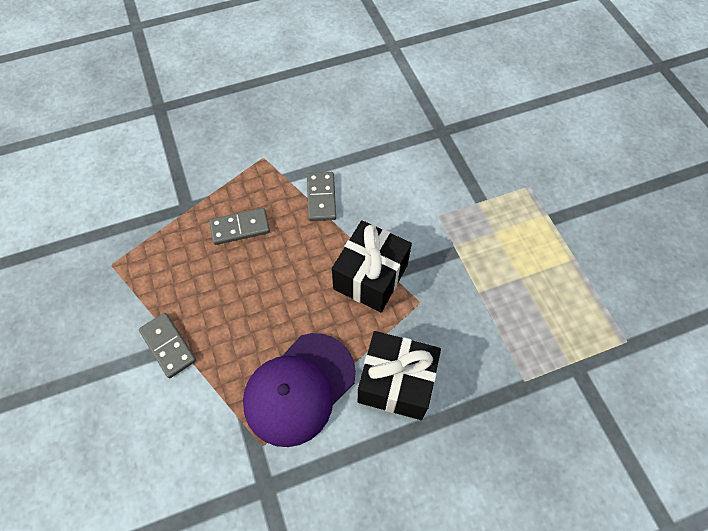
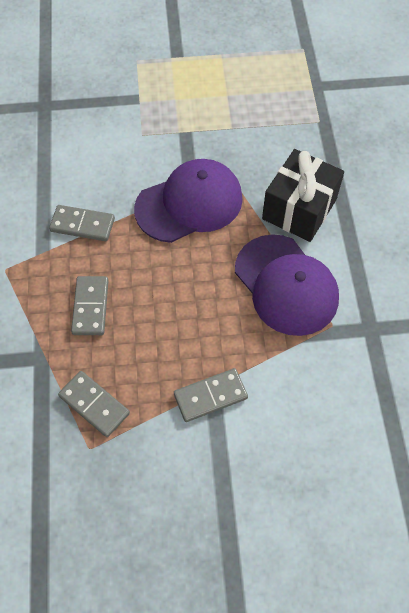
camera: 75 degrees left, 0 degrees up
(149, 257) = (94, 404): none -> grey domino
(370, 277) = (189, 203): black gift -> purple cap

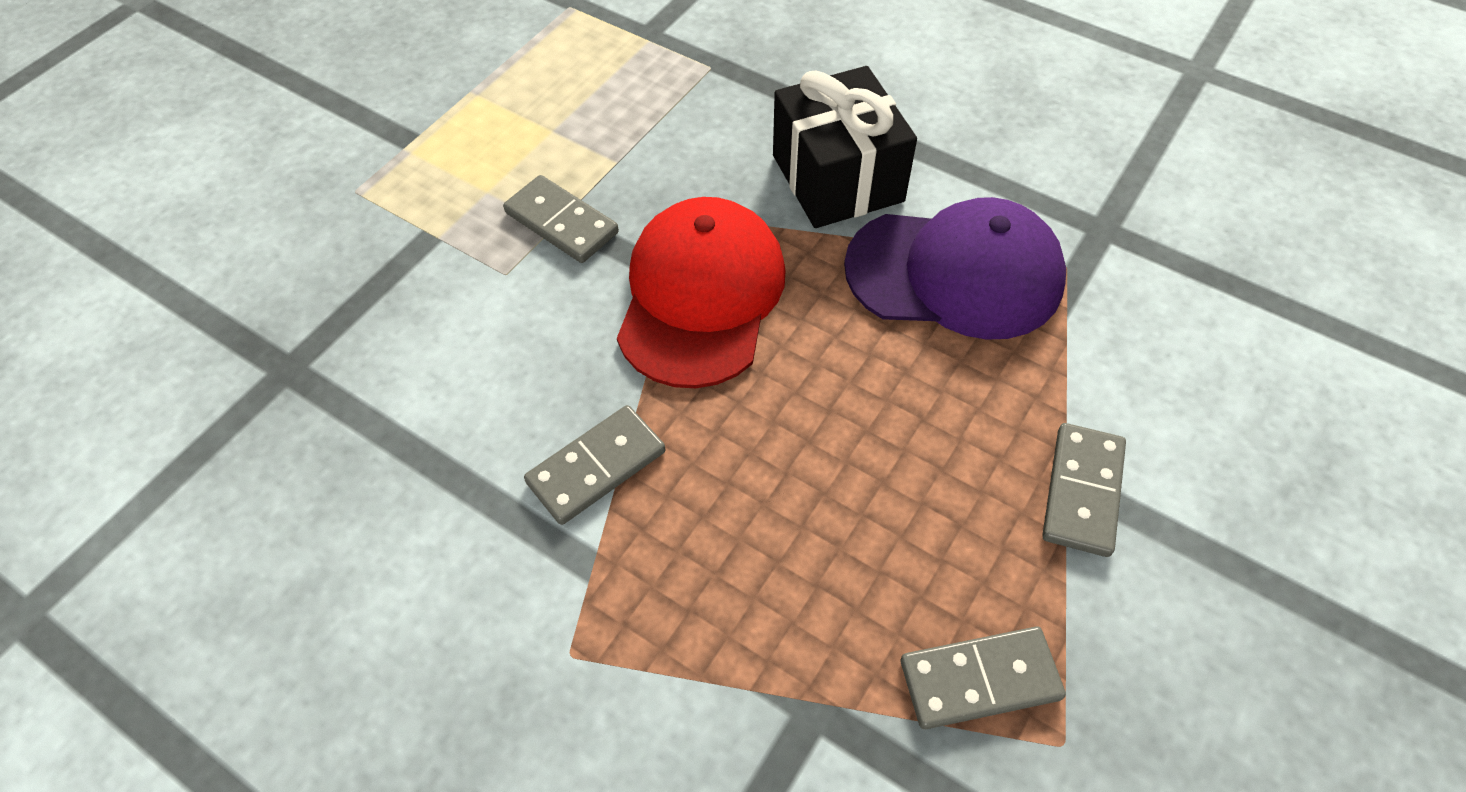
camera: 50 degrees left, 5 degrees down
(90, 307) = (774, 560): grey domino -> grey domino (561, 223)
(189, 203) = (701, 296): purple cap -> red cap

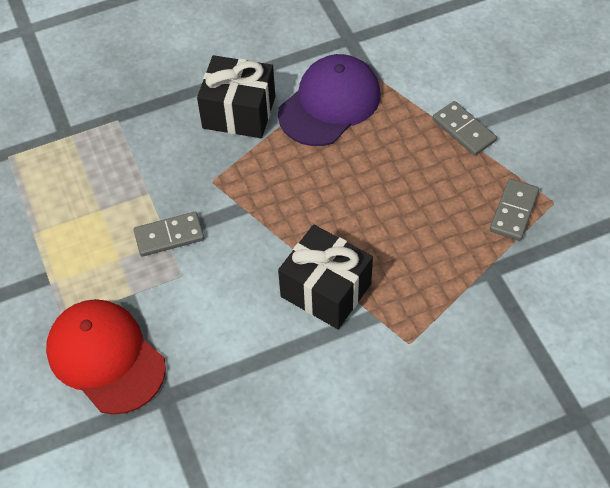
camera: 55 degrees left, 0 degrees up
(596, 467) = (326, 290): grey domino -> black gift
(701, 296) = (264, 203): red cap -> red cap (105, 357)

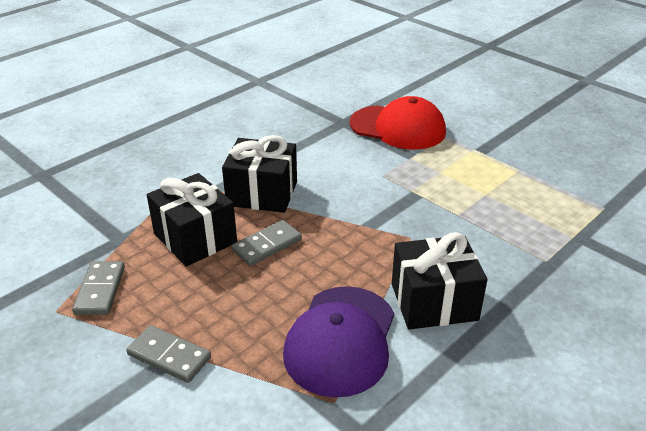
camera: 155 degrees right, 20 degrees down
(169, 236) = (413, 193): grey domino -> grey domino (267, 245)
(415, 247) = (195, 238): none -> black gift

